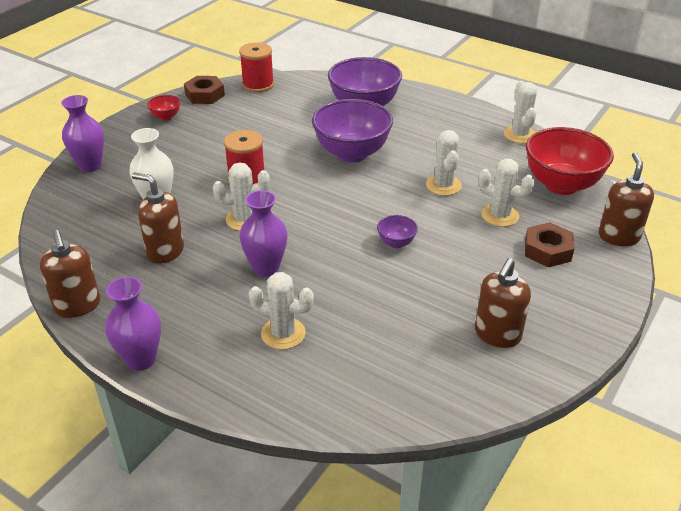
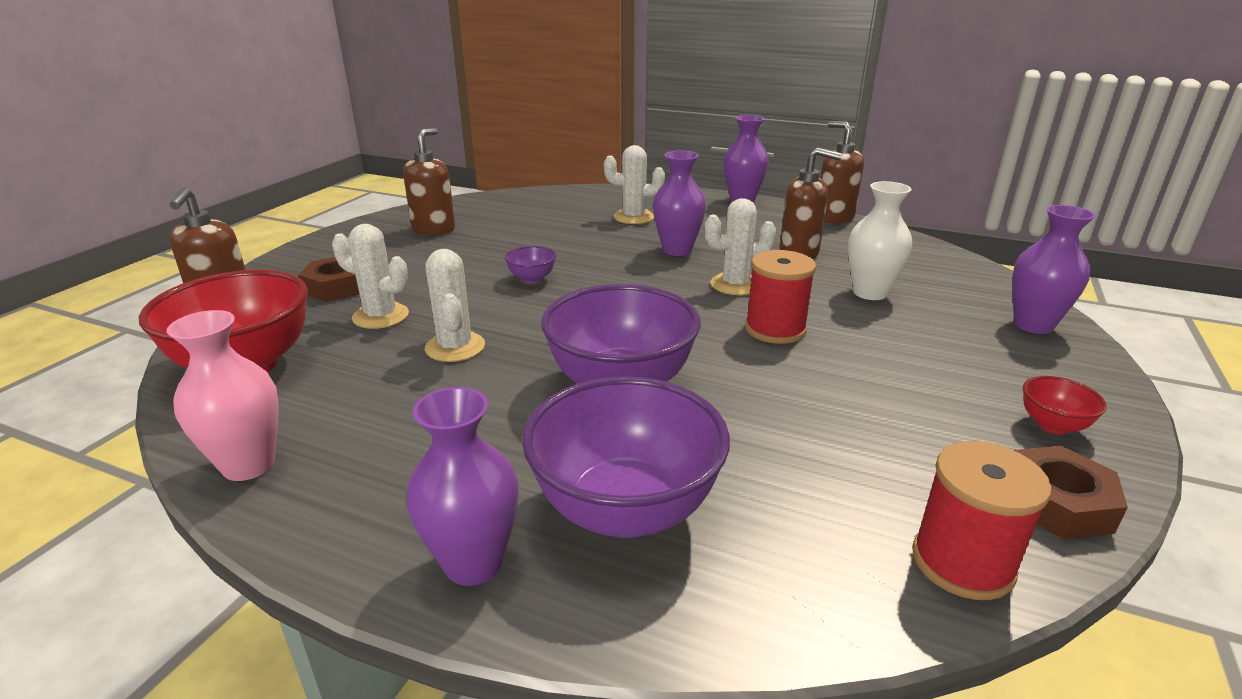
camera: 170 degrees right, 10 degrees down
(419, 99) = (473, 563): none -> purple vase
(520, 135) = (248, 465): white cactus -> pink vase

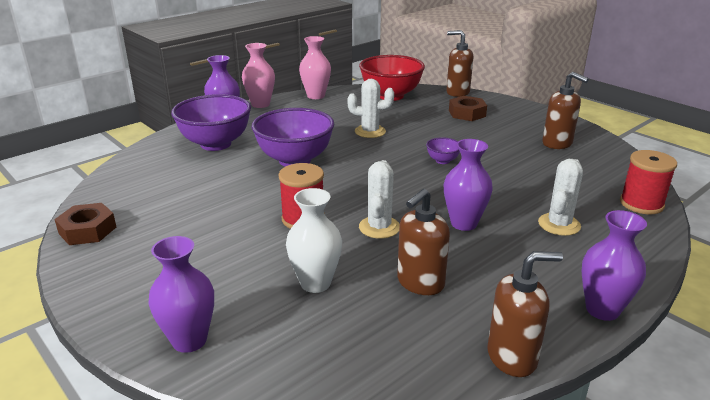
camera: 115 degrees right, 0 degrees up
(330, 542) = (260, 104): none -> pink vase
(380, 316) = (420, 120): white cactus -> none
(962, 563) = (105, 193): red spool -> red spool (641, 204)
(1052, 425) = (114, 264): red bowl -> none

